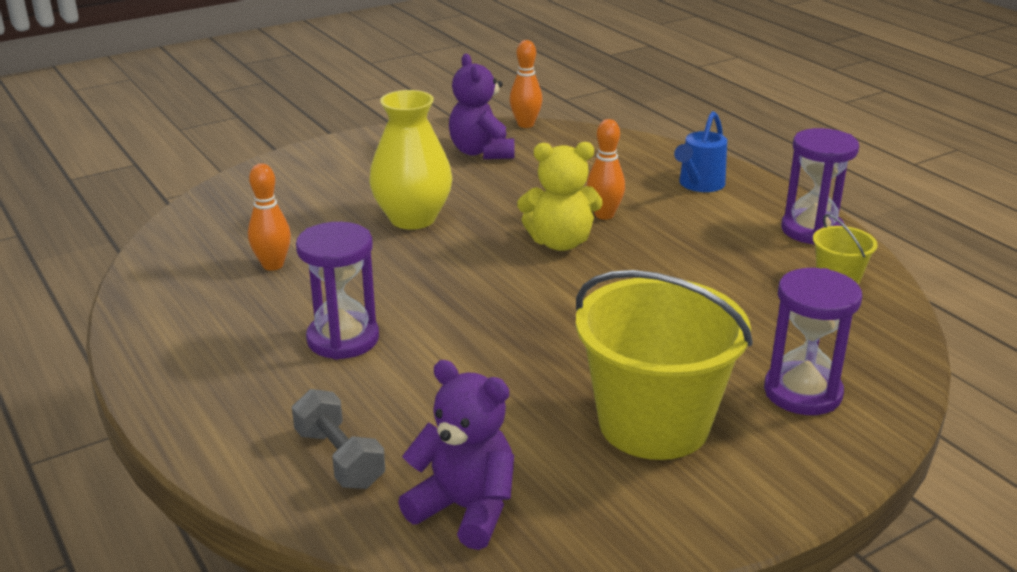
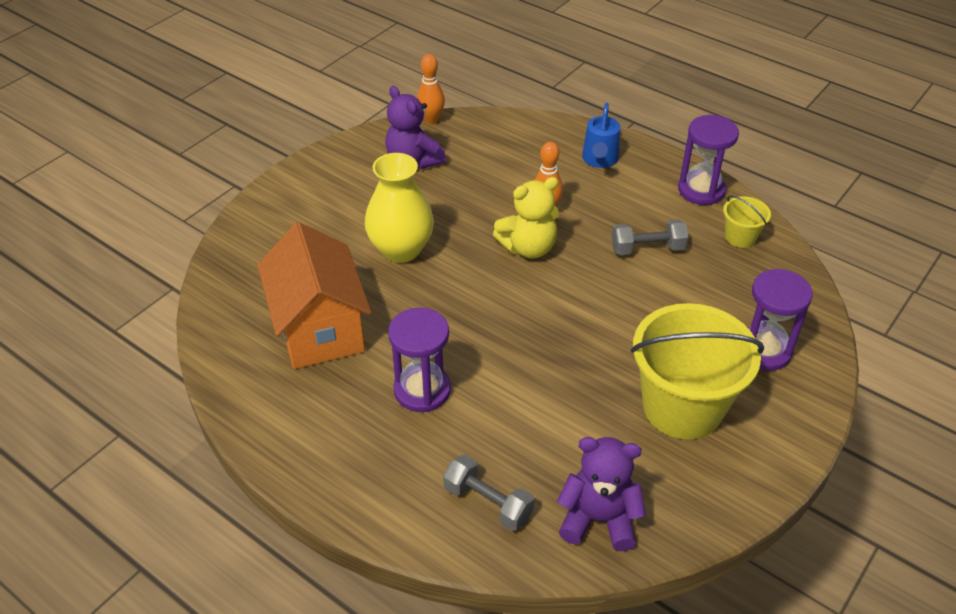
camera: 20 degrees left, 15 degrees up
(273, 265) = (319, 329): orange bowling pin -> orange house
(707, 269) = (647, 249): none -> grey dumbbell

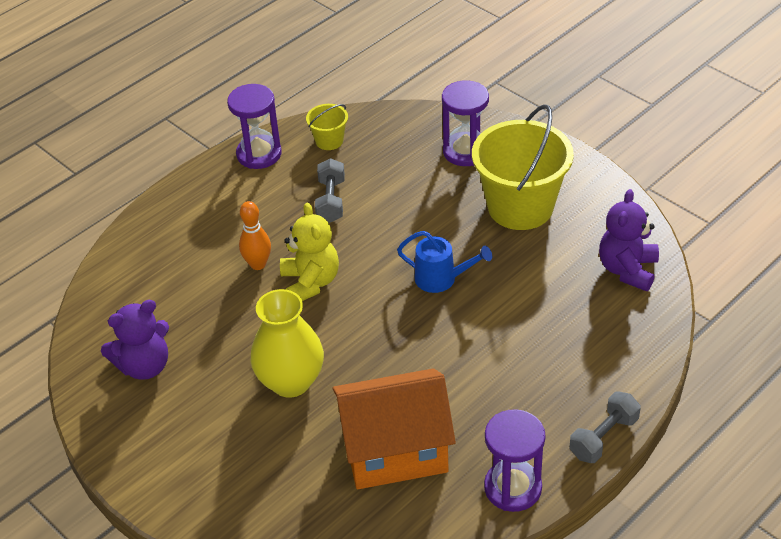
camera: 80 degrees left, 0 degrees up
(422, 390) = (485, 372): purple hourglass -> purple hourglass (513, 488)
(431, 120) = (73, 347): orange bowling pin -> none
(488, 503) = (611, 334): grey dumbbell -> grey dumbbell (603, 437)
(599, 160) = (192, 217): blue watering can -> blue watering can (442, 279)

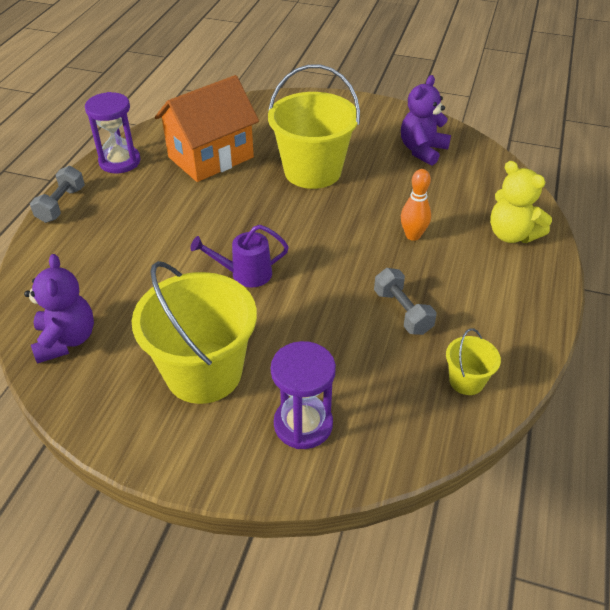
camera: 150 degrees right, 0 degrees up
(259, 154) = (521, 337): purple hourglass -> none
(291, 381) = (312, 171): yellow vase -> yellow bucket
(310, 282) = (356, 236): yellow teddy bear -> yellow teddy bear (512, 234)
(442, 279) = (245, 274): blue watering can -> purple watering can

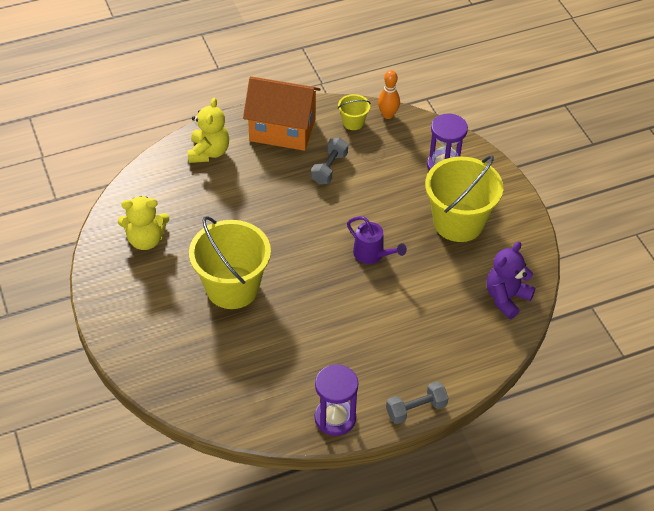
camera: 130 degrees left, 5 degrees up
(211, 157) = (273, 362): orange house -> orange house (282, 130)
(413, 235) = (255, 196): orange bowling pin -> orange bowling pin (388, 115)
(422, 150) = (146, 240): purple teddy bear -> yellow teddy bear

